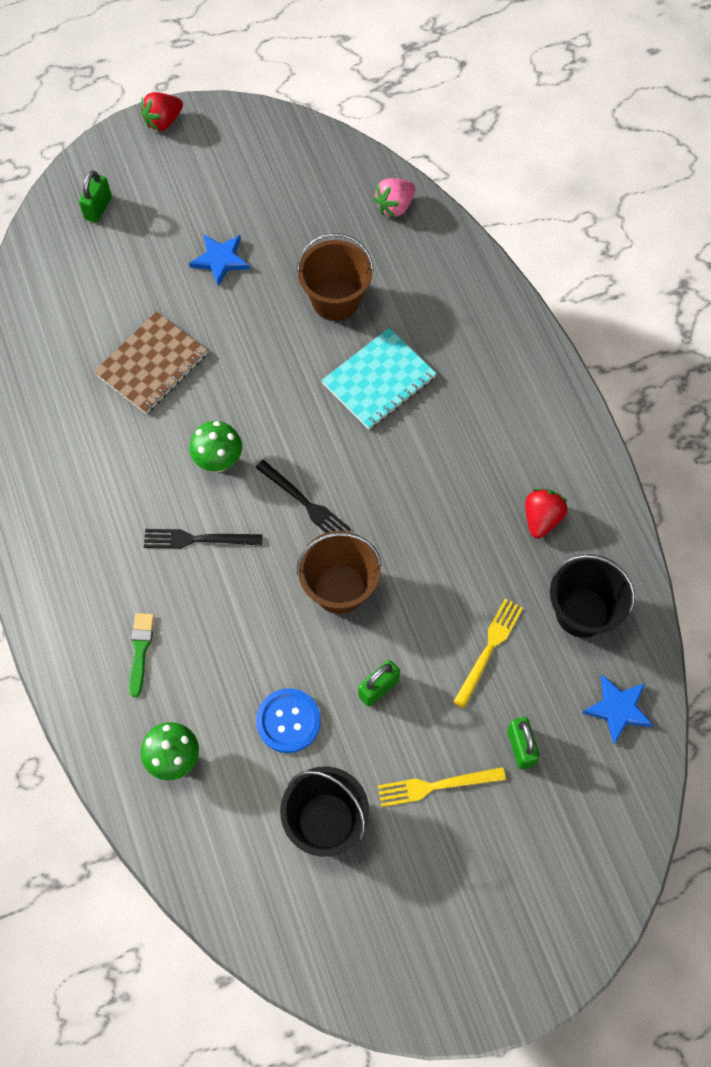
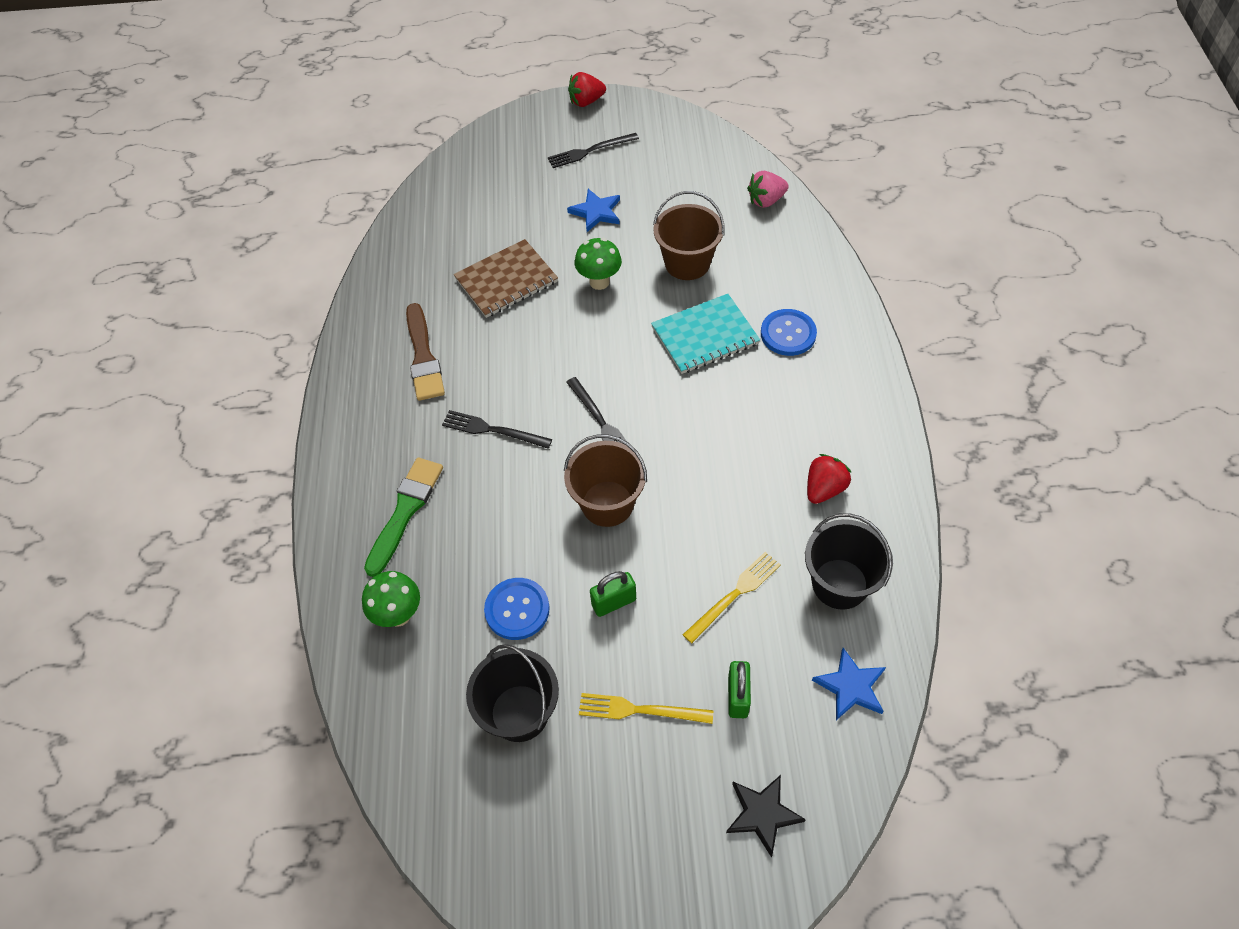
camera: 20 degrees right, 10 degrees down
(95, 475) = (423, 357): none -> brown brush
(98, 208) = (507, 154): green padlock -> none
(140, 650) = (405, 511): green brush -> green brush, size x1.63
(188, 184) = (590, 151): none -> black fork
(219, 461) = (535, 370): green mushroom -> green mushroom (599, 282)
(461, 358) = (788, 334): none -> blue button
(573, 849) = (762, 814): none -> black star

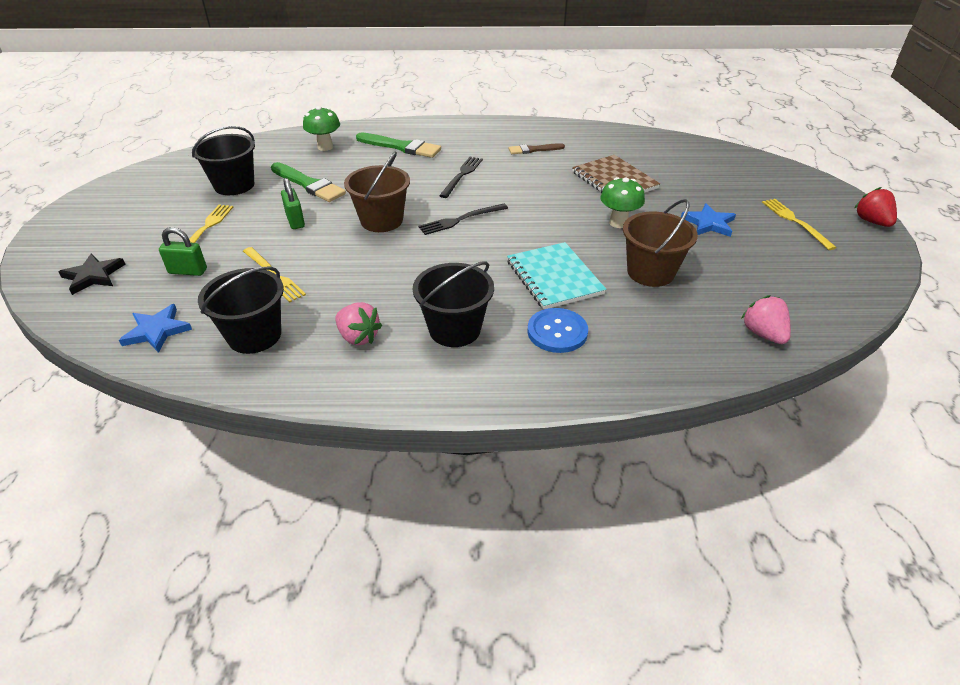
camera: 90 degrees right, 15 degrees down
(423, 357) = (533, 150): brown brush -> brown brush, size x0.61
(517, 609) = (309, 184): blue button -> green brush
(590, 151) = (795, 222): black fork -> yellow fork
(798, 411) = (454, 329): none -> black bucket
(824, 489) = (358, 337): red strawberry -> pink strawberry

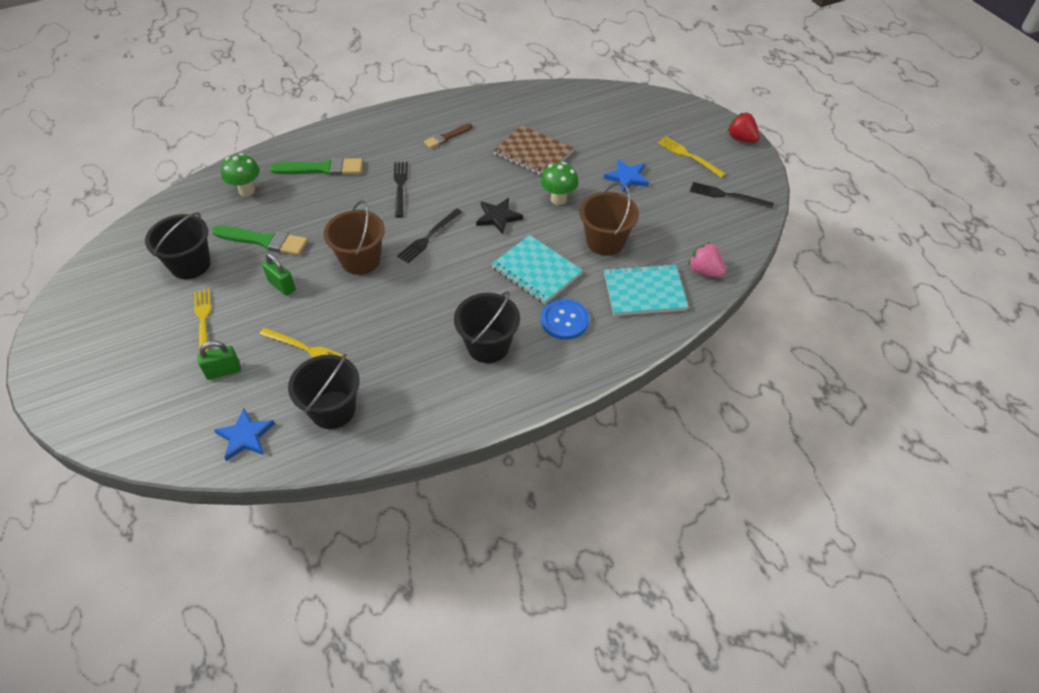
camera: 25 degrees left, 10 degrees up
(93, 276) = (137, 407): black star -> black star (498, 217)
(358, 337) = (418, 380): pink strawberry -> none
(672, 332) = (644, 292): none -> turquoise notebook
(829, 269) = (727, 195): none -> black fork

